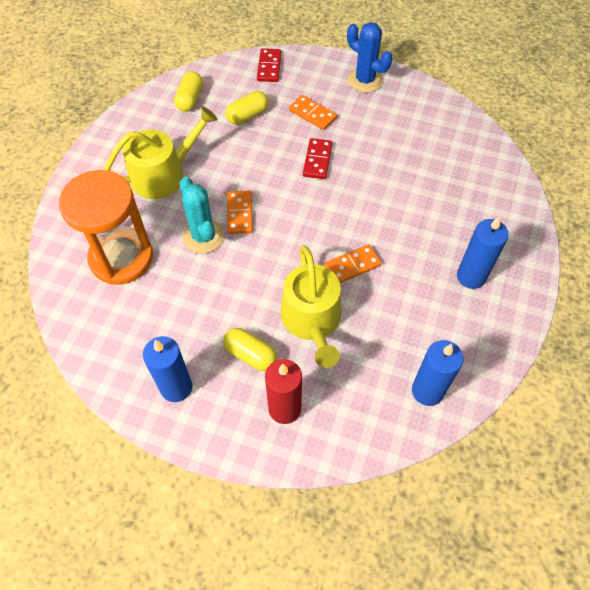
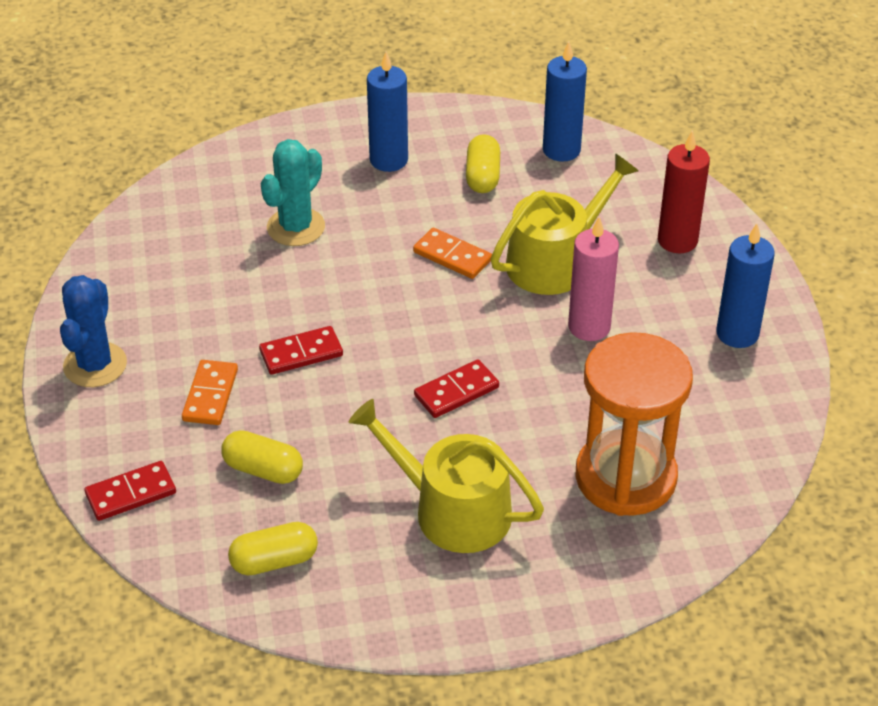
camera: 120 degrees left, 15 degrees down
(203, 236) = (523, 410): turquoise cactus -> turquoise cactus (296, 227)
(239, 213) = (456, 392): orange domino -> red domino
(242, 305) = (589, 327): none -> pink candle
(250, 354) = (643, 292): yellow capsule -> yellow capsule (483, 176)

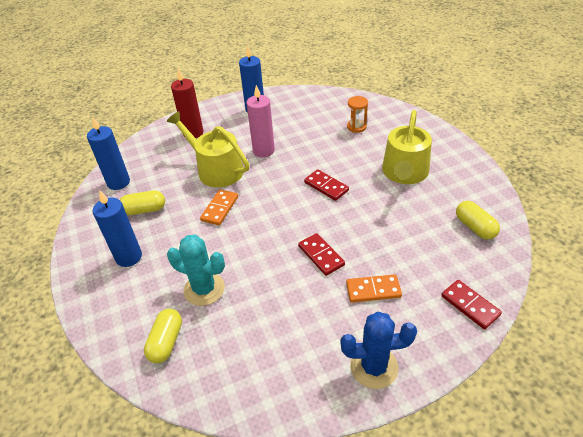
camera: 100 degrees left, 0 degrees up
(263, 470) = (418, 248): yellow capsule -> yellow capsule (166, 342)
(625, 477) = (356, 127): orange hourglass -> orange hourglass, size x0.42

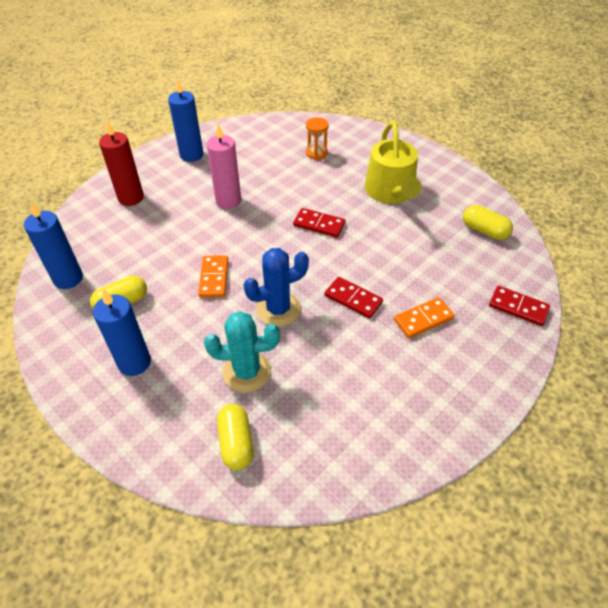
camera: 25 degrees left, 5 degrees up
(216, 169) = (184, 234): yellow watering can -> none
(374, 367) = (464, 394): blue cactus -> blue cactus (278, 309)

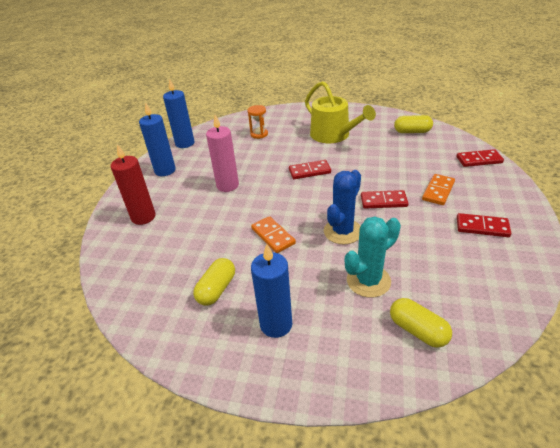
camera: 30 degrees left, 10 degrees down
(68, 278) = (147, 297): blue candle -> blue candle (185, 143)
(419, 386) = (482, 227): none -> red domino

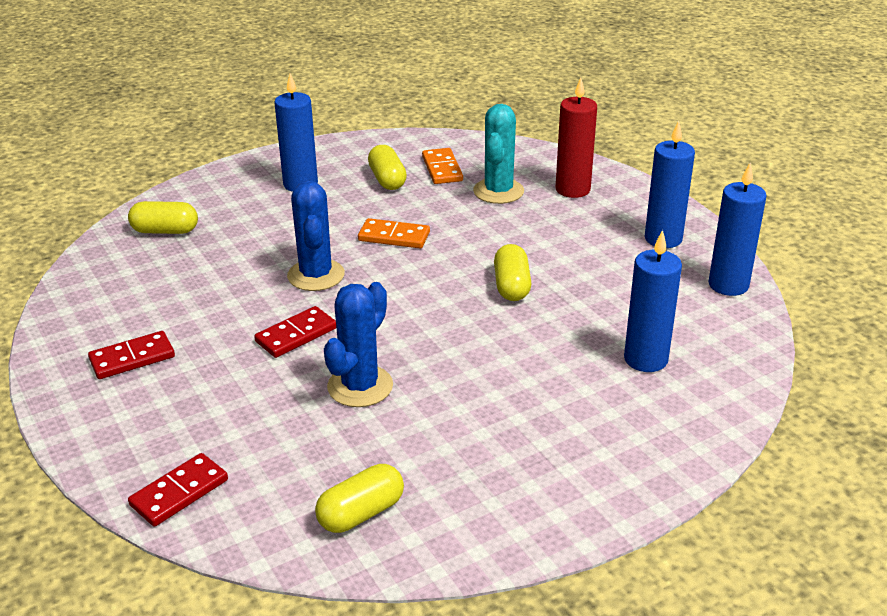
camera: 135 degrees right, 5 degrees down
(227, 185) = (541, 260): pink candle -> none
(259, 134) = (645, 359): orange hourglass -> blue candle
(259, 179) = (512, 286): none -> yellow capsule
(309, 171) = (457, 331): red domino -> none
(333, 135) = (509, 424): yellow watering can -> none
(368, 281) = (242, 245): turquoise cactus -> turquoise cactus (498, 191)
(375, 167) = (360, 386): none -> blue cactus
(438, 191) = (223, 388): orange domino -> orange domino (442, 169)

